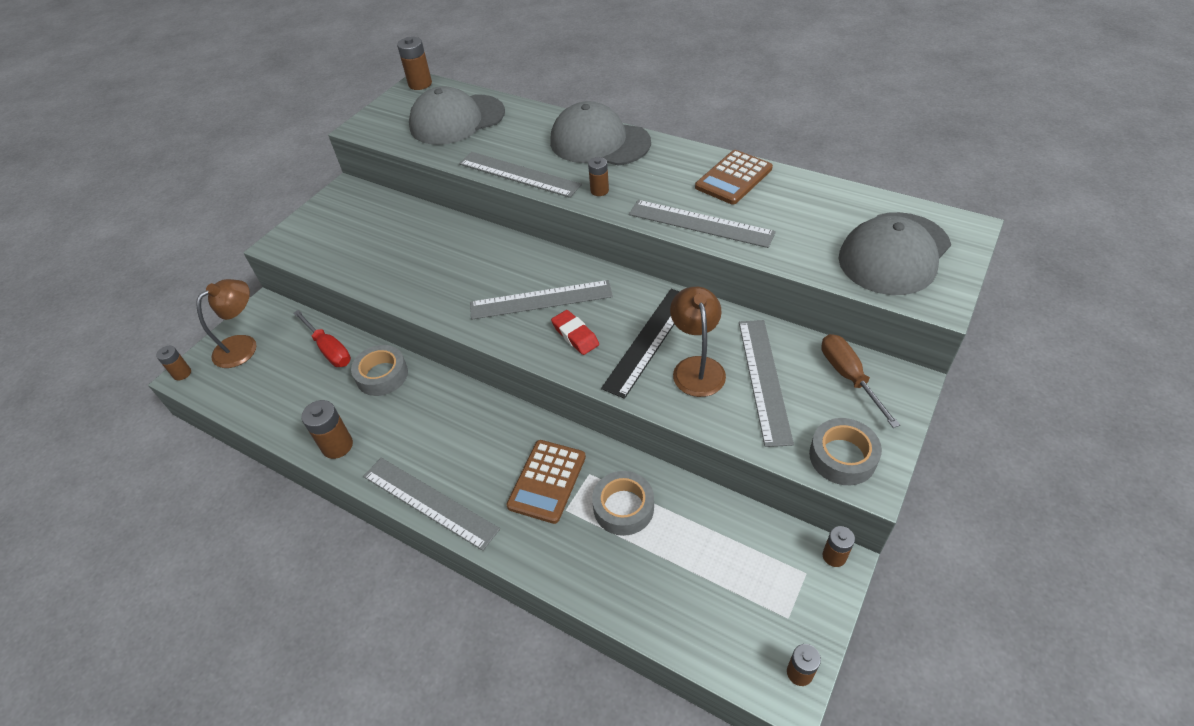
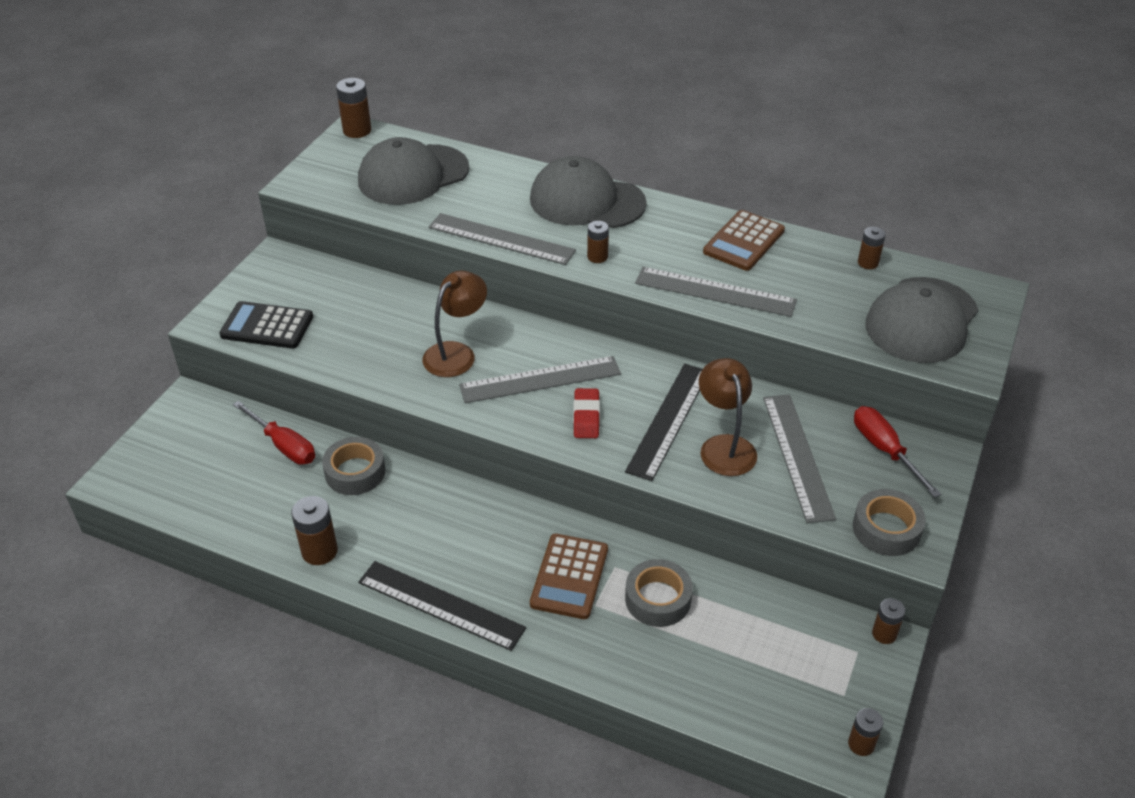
camera: 10 degrees left, 5 degrees down
(182, 373) = (106, 479): brown battery -> brown battery (868, 263)
(243, 346) = (175, 445): brown lamp -> brown lamp (456, 353)
(323, 247) = (267, 326): none -> black calculator
(429, 502) = (441, 605): grey ruler -> black ruler
(575, 335) = (586, 417): red eraser -> red eraser turned 45 degrees clockwise
(848, 377) = (884, 450): brown screwdriver -> red screwdriver

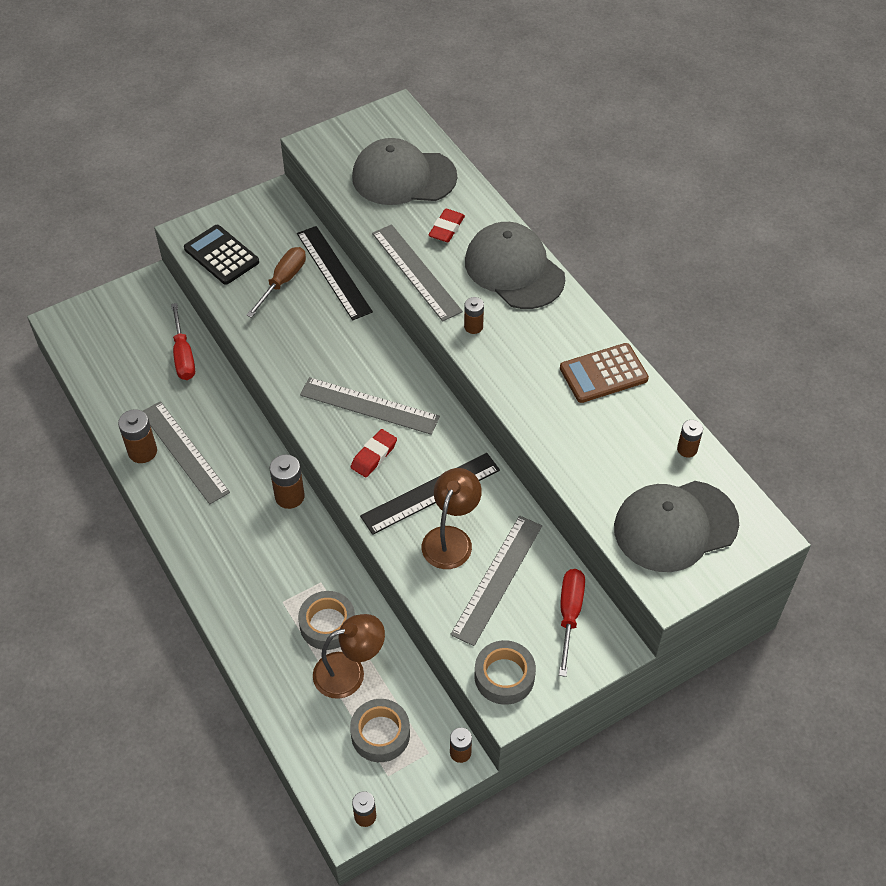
camera: 35 degrees right, 10 degrees up
(353, 320) = (283, 281): none -> brown screwdriver
(355, 472) = (212, 404): grey tape -> grey tape (380, 734)
(357, 130) = (398, 112): brown battery -> brown battery (289, 496)
(441, 605) = (185, 538): black ruler -> black ruler (334, 272)
(456, 353) = (330, 350): brown lamp -> brown lamp (349, 672)
(494, 196) = (446, 228): none -> red eraser
(569, 577) = (284, 570): brown calculator -> none
(715, 292) = (533, 408): grey ruler -> grey ruler (184, 452)

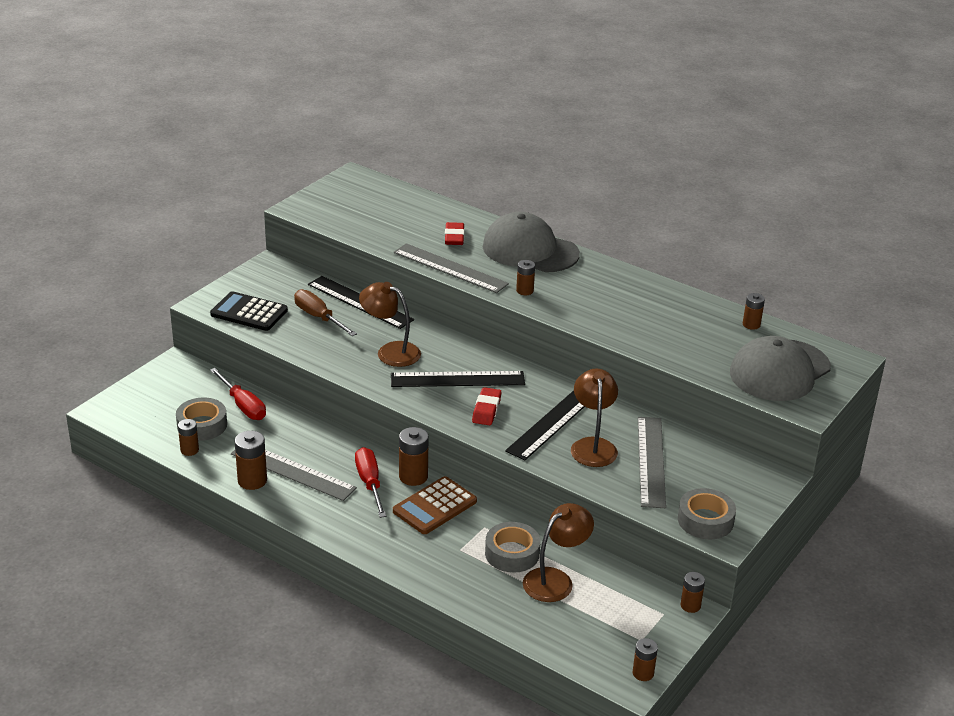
camera: 25 degrees left, 20 degrees down
(108, 396) = (189, 450): none -> brown battery
(283, 281) = (318, 317): brown screwdriver -> brown screwdriver turned 45 degrees counterclockwise
(325, 348) = (390, 351): none -> brown lamp
(369, 406) = (457, 379): grey ruler -> black ruler
(380, 734) = (614, 614): grey tape -> grey tape (202, 425)
(403, 177) = (392, 214): grey cap -> none
(569, 615) = (726, 468): red screwdriver -> red screwdriver (370, 483)
(603, 374) = (651, 296): brown calculator -> brown calculator (435, 506)

